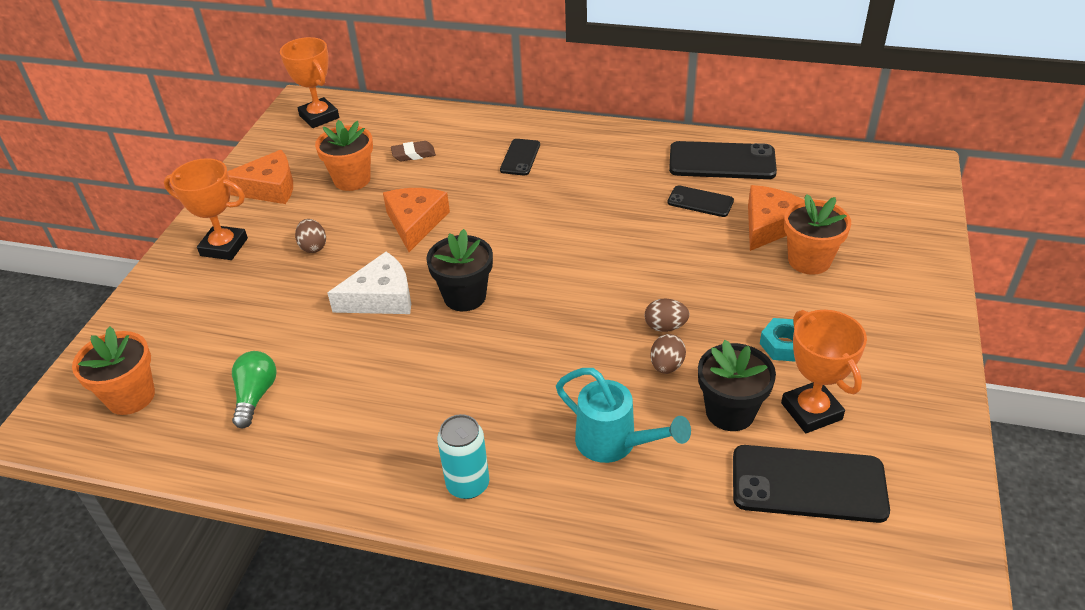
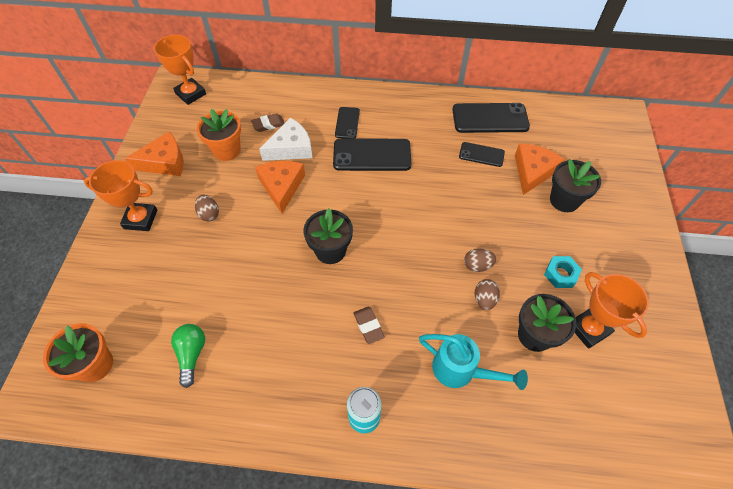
camera: 10 degrees left, 15 degrees up
(381, 297) = (269, 256): white cheese -> white cheese (291, 148)
(497, 383) = (368, 326): none -> brown eraser
(808, 484) = (597, 391): black phone -> black phone (372, 155)
(809, 260) = (564, 200): orange flower pot -> black flower pot

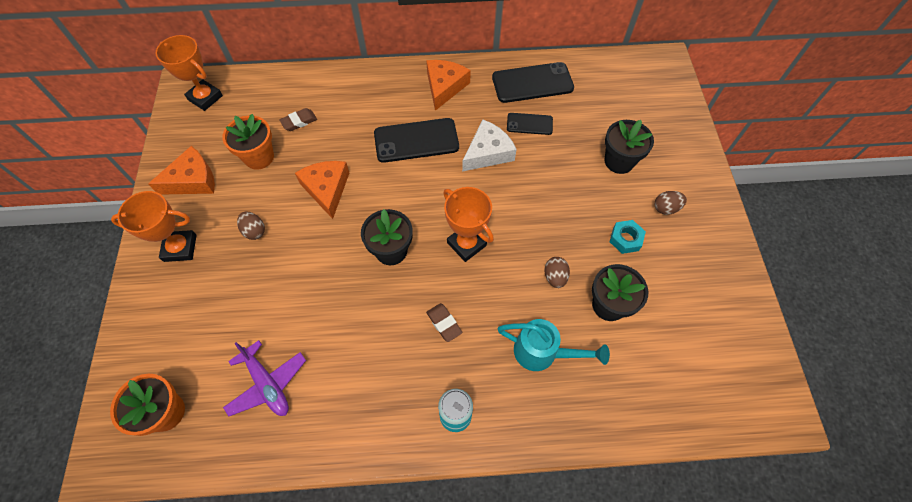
camera: 10 degrees left, 5 degrees up
(192, 354) = (267, 384): green light bulb -> purple plane
(291, 148) = (328, 145): white cheese -> white cheese (488, 153)
(347, 123) = (384, 108): black phone -> none
(477, 265) = (542, 243): brown egg -> brown egg (666, 208)
(532, 171) = (584, 135): orange cheese -> orange cheese (444, 87)
(588, 329) = (659, 290): orange trophy -> orange trophy (466, 244)

